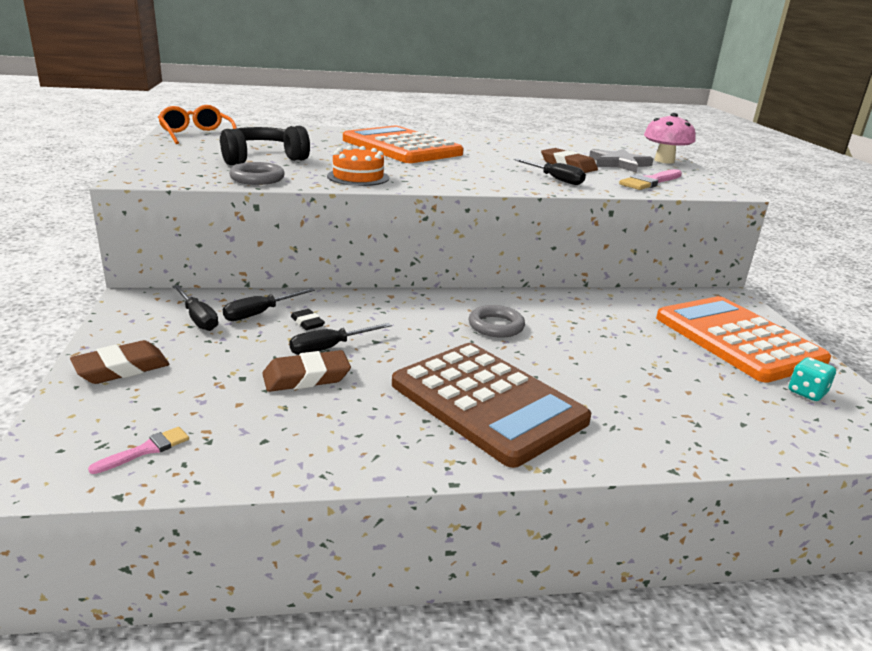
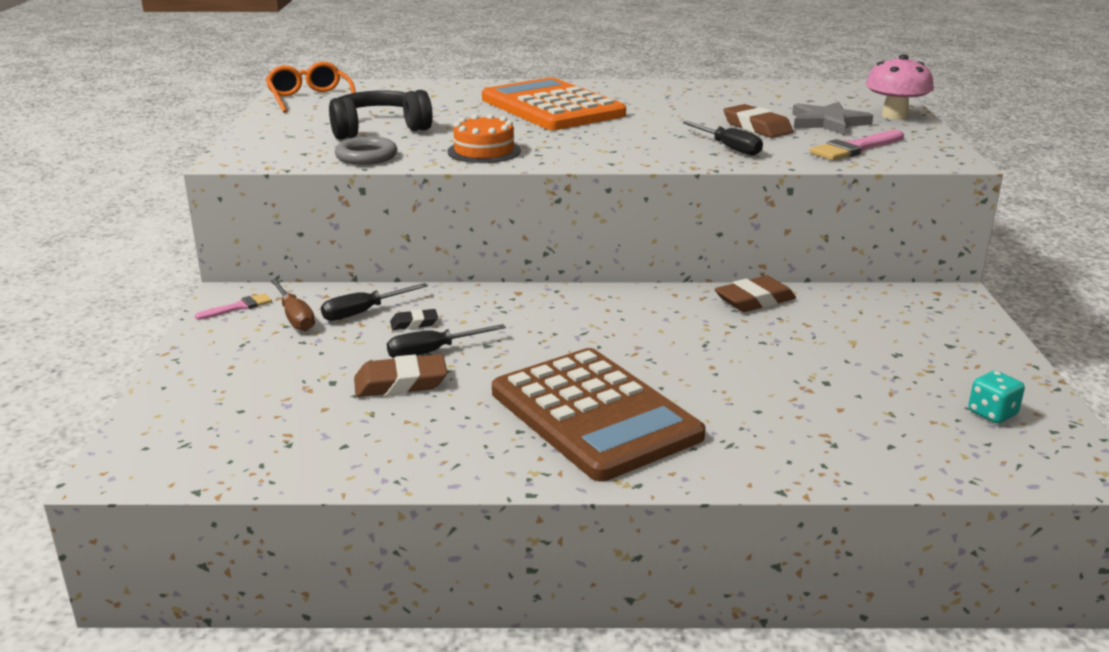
camera: 10 degrees right, 0 degrees up
(122, 368) = (210, 370): brown eraser -> brown eraser (754, 300)
(145, 450) = (226, 450): pink brush -> pink brush (238, 307)
(198, 318) = (295, 317): black screwdriver -> brown screwdriver
(307, 323) = (414, 323): black eraser -> black eraser turned 75 degrees counterclockwise
(496, 326) = (633, 329): grey ring -> none
(737, 339) = (935, 349): orange calculator -> none

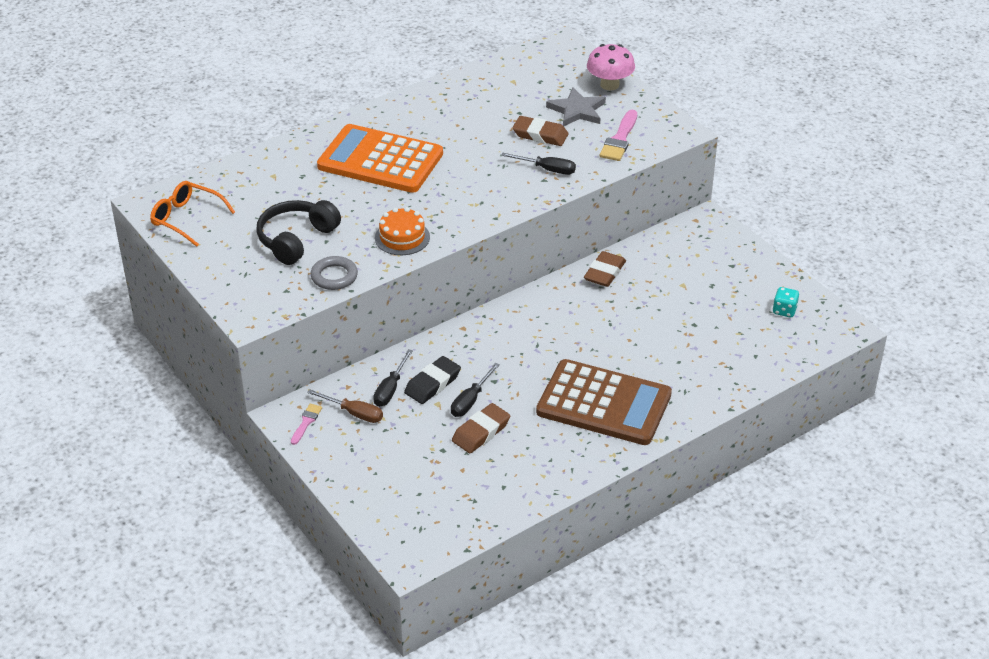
camera: 35 degrees left, 15 degrees up
(414, 323) = (432, 383): black eraser -> black eraser, size x1.77

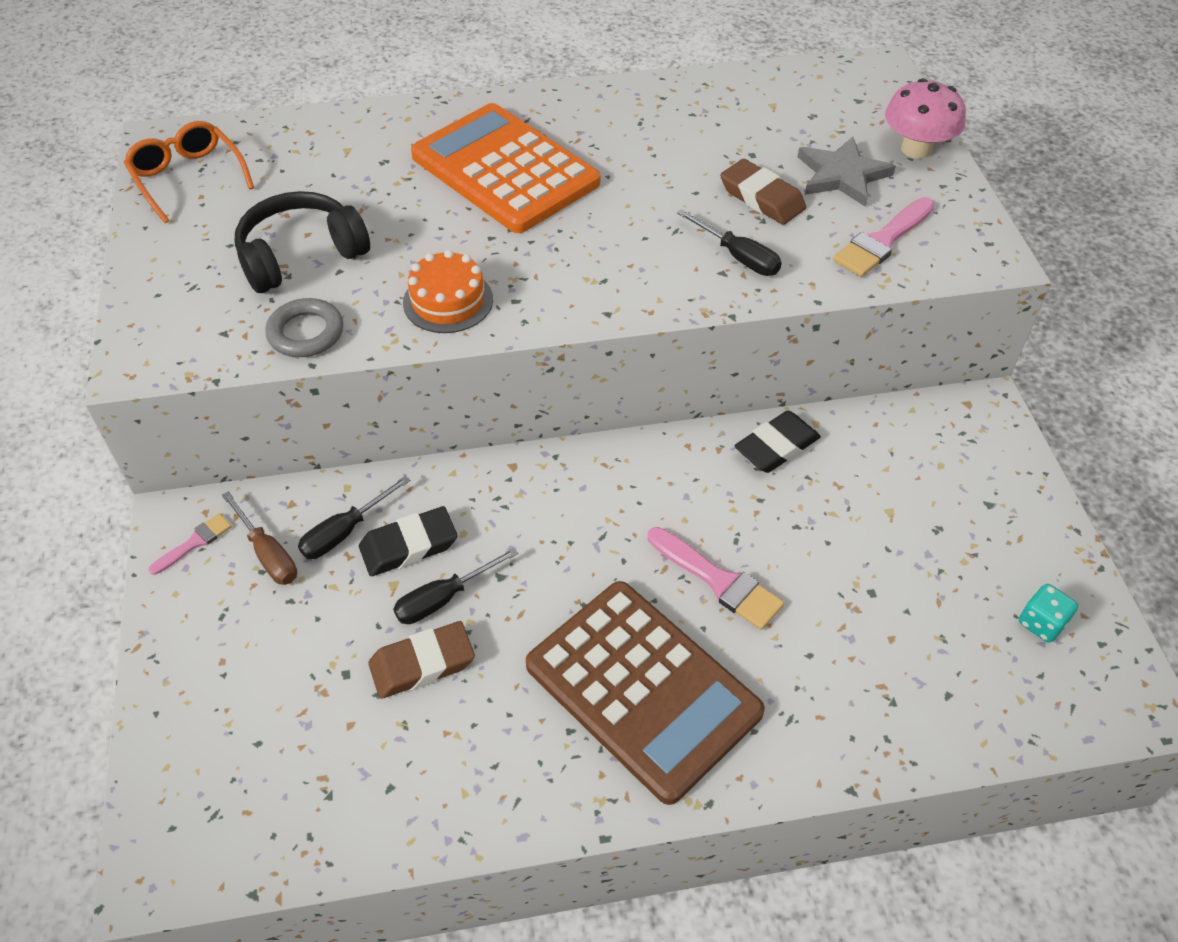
camera: 25 degrees right, 10 degrees up
(604, 273) = (776, 446): brown eraser -> black eraser
(612, 345) = (718, 581): none -> pink brush

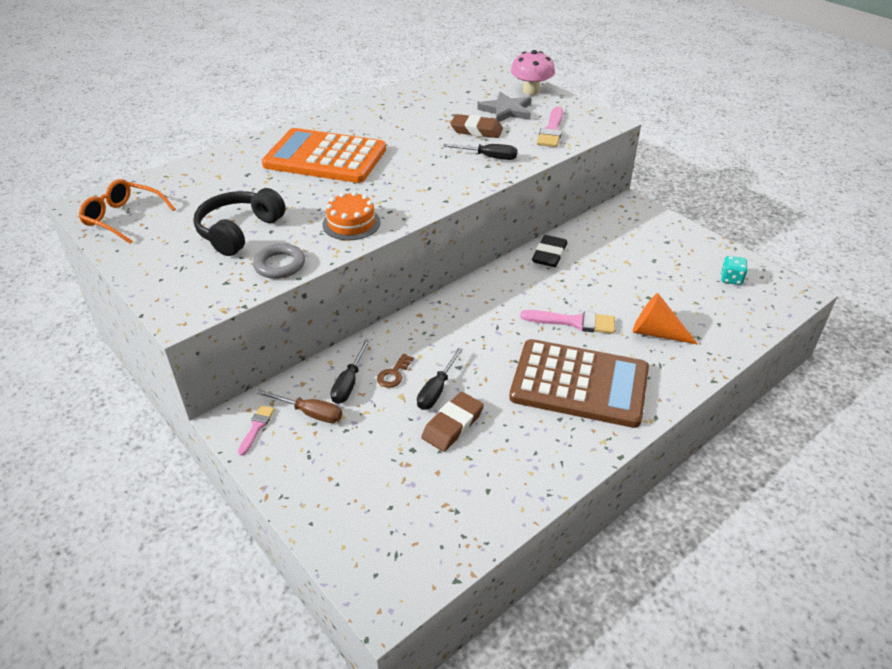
camera: 30 degrees left, 10 degrees down
(409, 546) = (394, 374): black eraser -> brown key
(830, 661) = (656, 333): none -> orange cone

